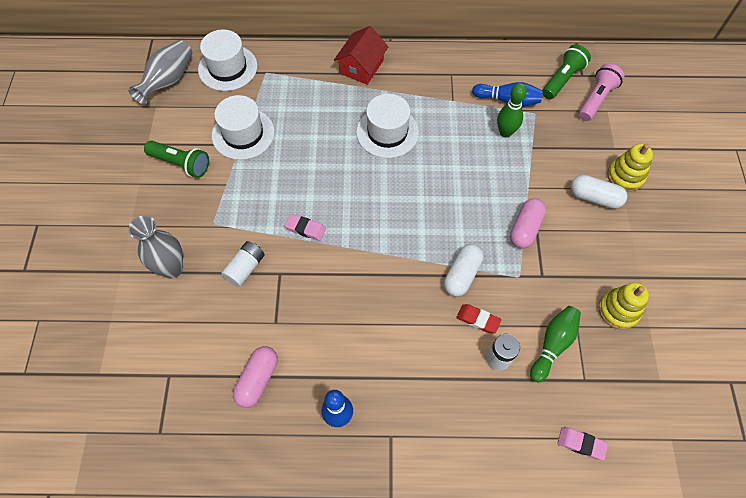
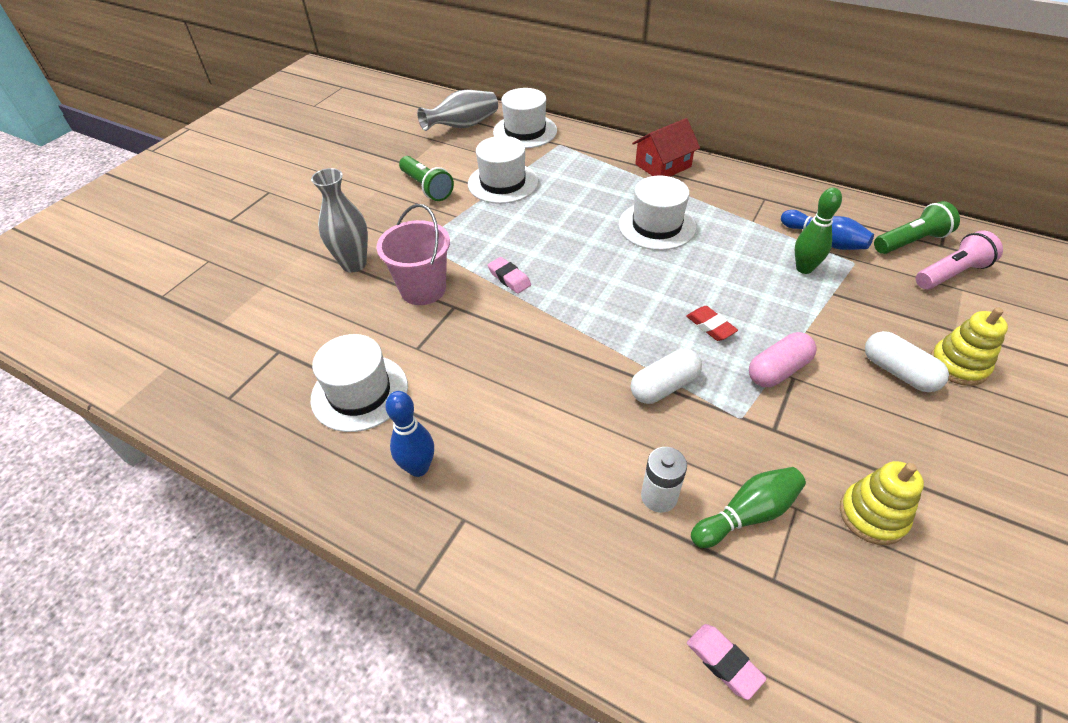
camera: 30 degrees right, 15 degrees down
(245, 268) = (423, 289): white battery -> pink bucket
(258, 379) = (359, 392): pink capsule -> white hat
(478, 320) = (656, 442): red eraser -> red eraser (710, 326)

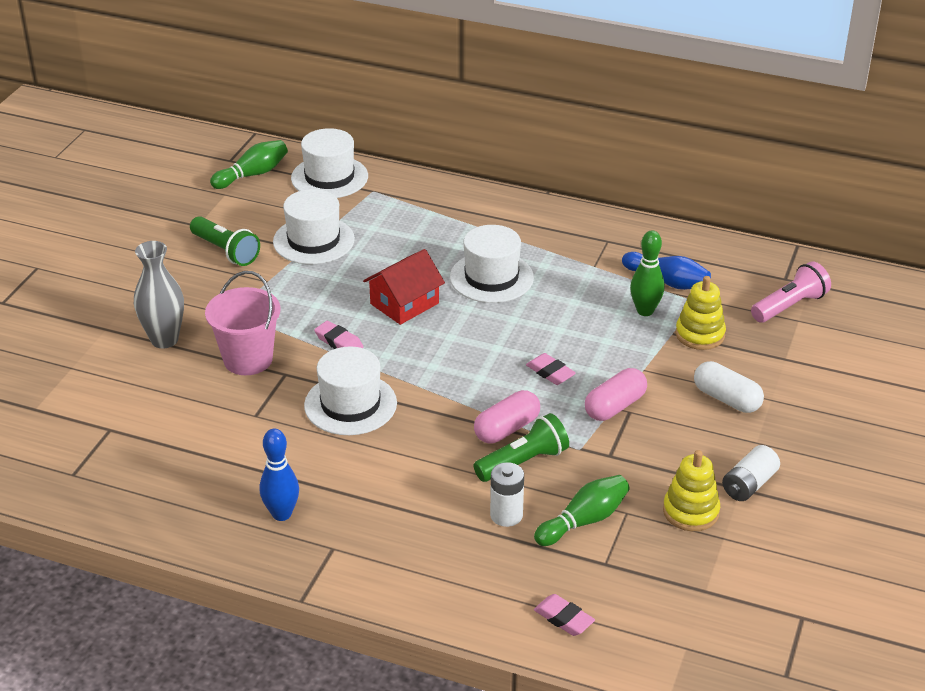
camera: 10 degrees left, 10 degrees down
(359, 392) = (207, 458): white hat -> white hat (350, 404)
(463, 126) = (252, 174): grey vase -> green bowling pin
(663, 165) = (495, 210): red house -> red house (404, 303)
(664, 386) = (507, 429): white capsule -> pink capsule
(710, 326) = (550, 373): red eraser -> pink eraser
(910, 241) = (754, 277): green flashlight -> green flashlight (523, 462)
(938, 485) = (749, 484): none -> white battery
(958, 365) = (782, 389): yellow stacking toy -> yellow stacking toy (700, 334)

